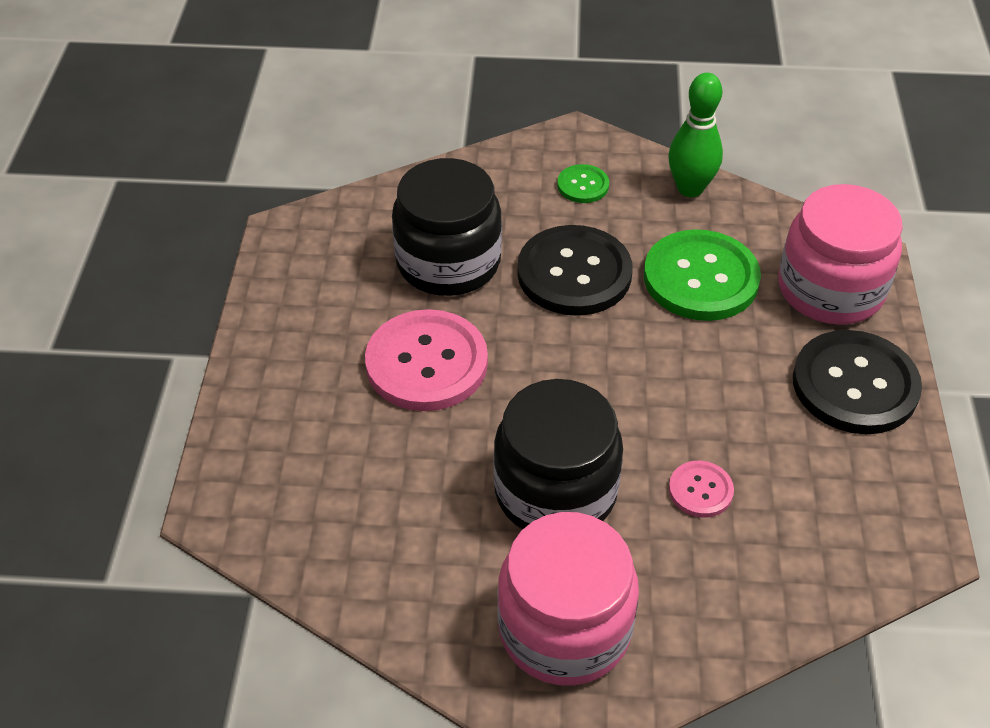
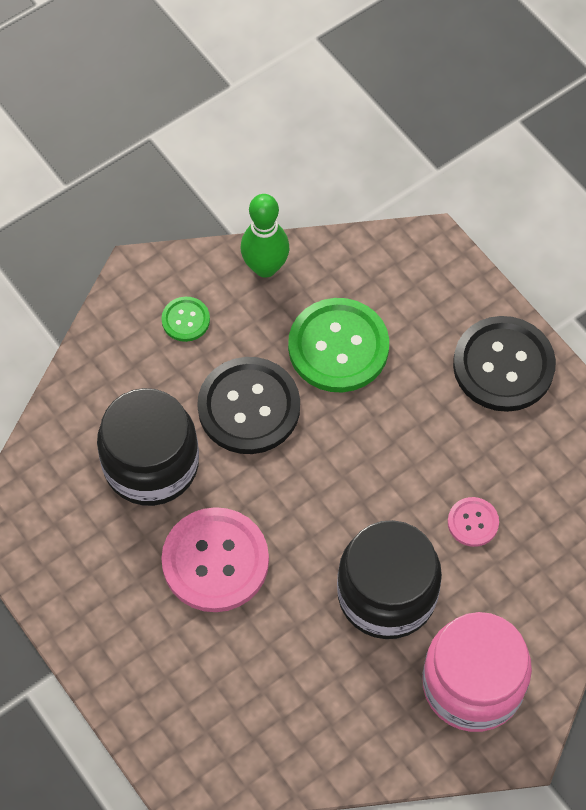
camera: 40 degrees left, 15 degrees up
(830, 289) = (430, 294): pink jar -> none

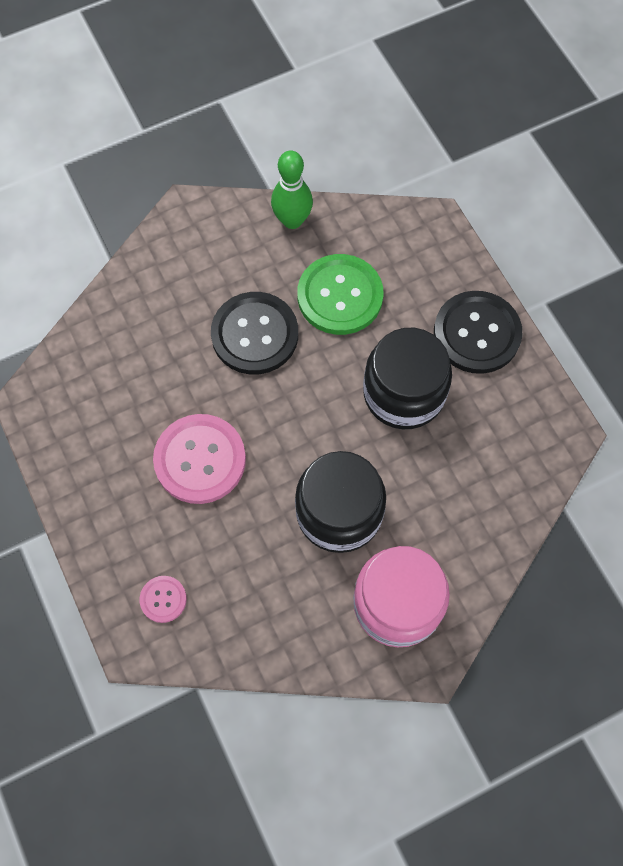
camera: 10 degrees right, 5 degrees up
(151, 464) = (163, 369): black jar -> black jar (404, 393)
(185, 320) = (217, 254): green button -> none
(473, 522) = (425, 463): pink button -> pink button (163, 599)

